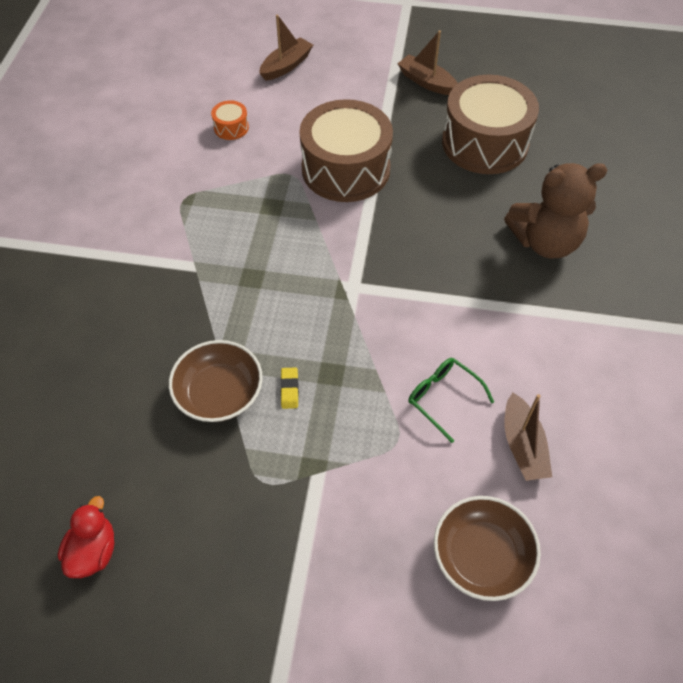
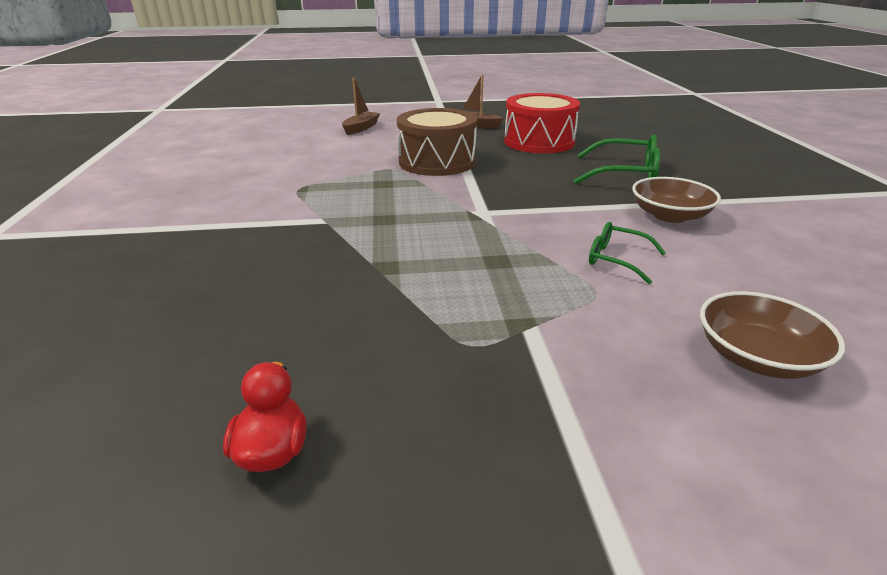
camera: 15 degrees left, 25 degrees down
(219, 393) = (386, 290): brown bowl -> brown bowl (670, 215)
(231, 127) = (327, 154): orange drum -> none
(289, 389) = (461, 276): yellow eraser -> none
(485, 143) = (539, 142): brown drum -> red drum
(522, 445) = (717, 275): brown boat -> none
(545, 242) = (625, 174): brown teddy bear -> green glasses

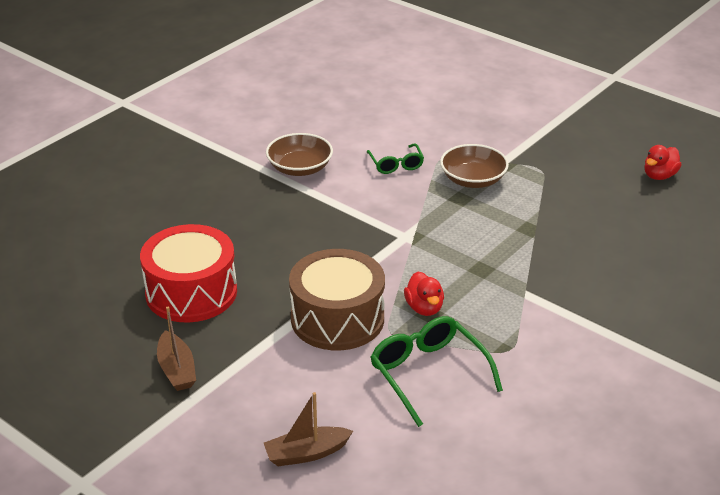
camera: 135 degrees left, 5 degrees up
(391, 184) = (424, 308): none -> red duck
(625, 174) = (233, 211): green glasses -> green glasses (428, 374)
(757, 357) = (434, 109): brown bowl -> brown bowl (473, 180)

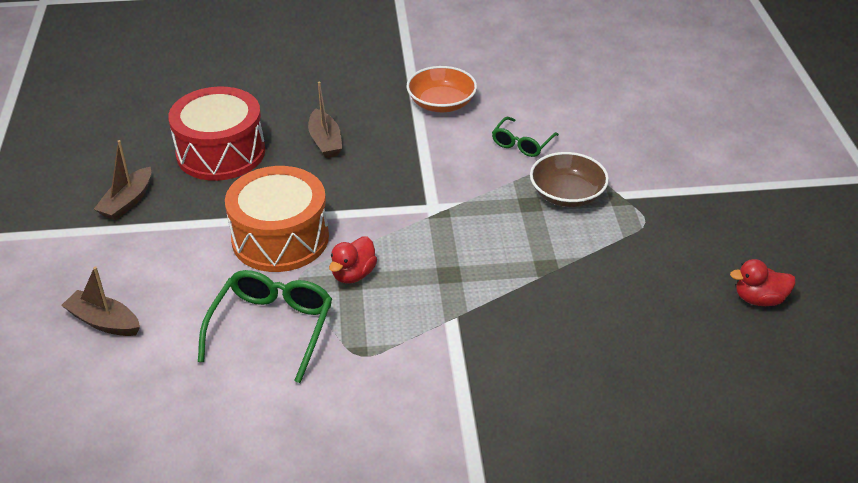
camera: 45 degrees right, 5 degrees up
(259, 239) = (325, 141): none -> brown boat
(300, 168) = (441, 103): brown bowl -> orange bowl
(337, 319) = (280, 238): brown drum -> orange drum

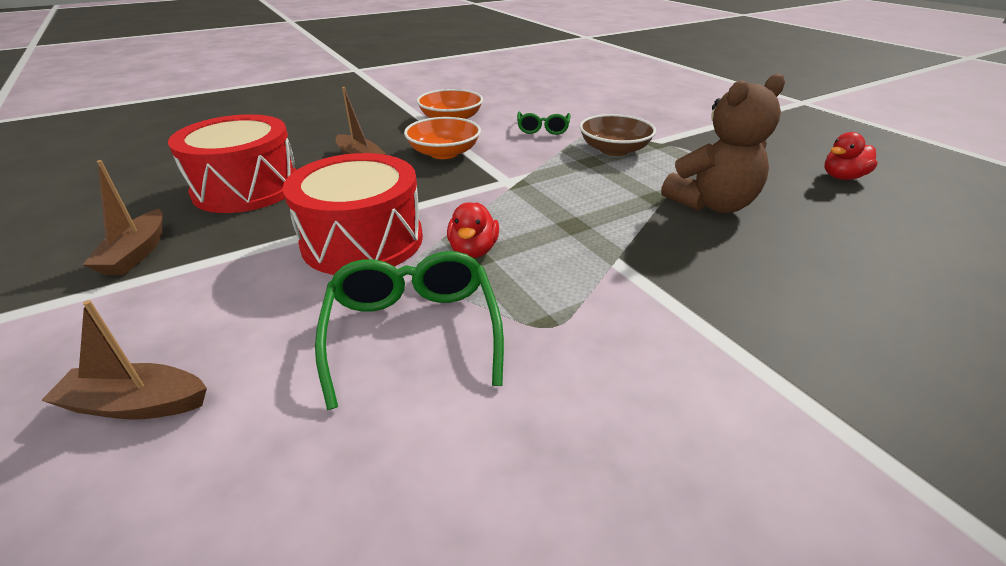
camera: 25 degrees left, 5 degrees down
(280, 238) = (363, 240): orange drum -> red drum
(403, 153) = (444, 153): none -> orange bowl
(589, 290) = (711, 204): none -> brown teddy bear

